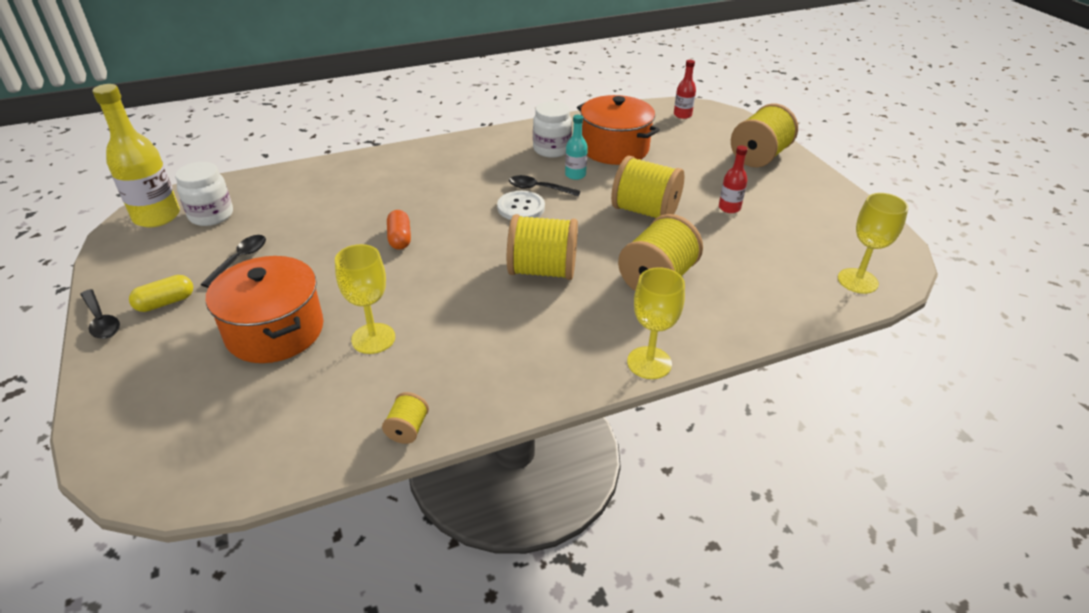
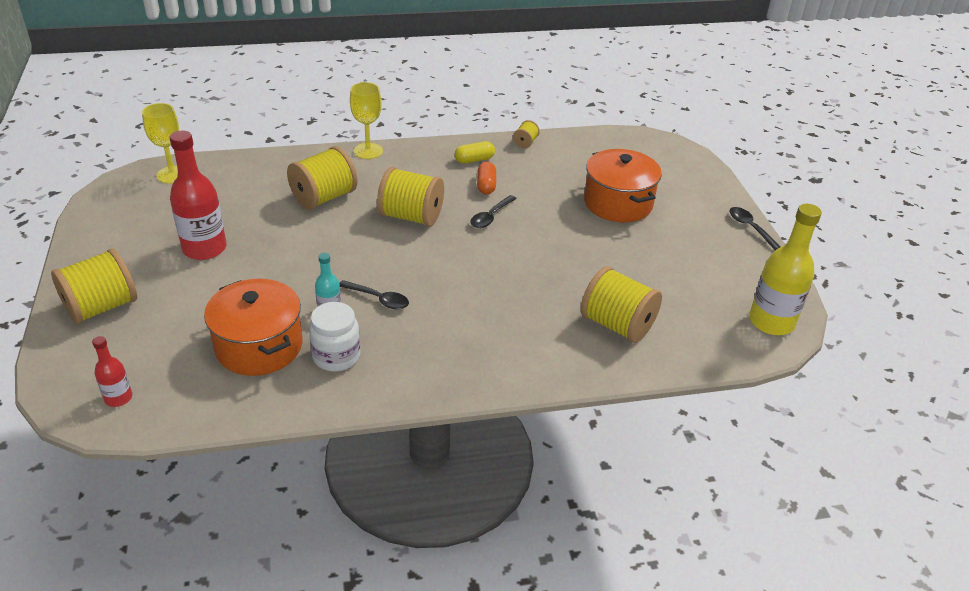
camera: 170 degrees left, 0 degrees up
(165, 302) = (709, 234): yellow capsule -> yellow capsule (474, 160)
(211, 215) = (716, 315): white jar -> none
(240, 260) = (667, 262): black spoon -> black spoon (491, 217)
(373, 338) = (547, 189): yellow goblet -> none
(400, 238) = (527, 262): orange capsule -> orange capsule (486, 185)
(521, 207) = (406, 279): white button -> none
(645, 211) = (288, 257): yellow spool -> yellow spool (617, 325)
(729, 208) = (204, 248): red bottle -> red bottle, size x1.95

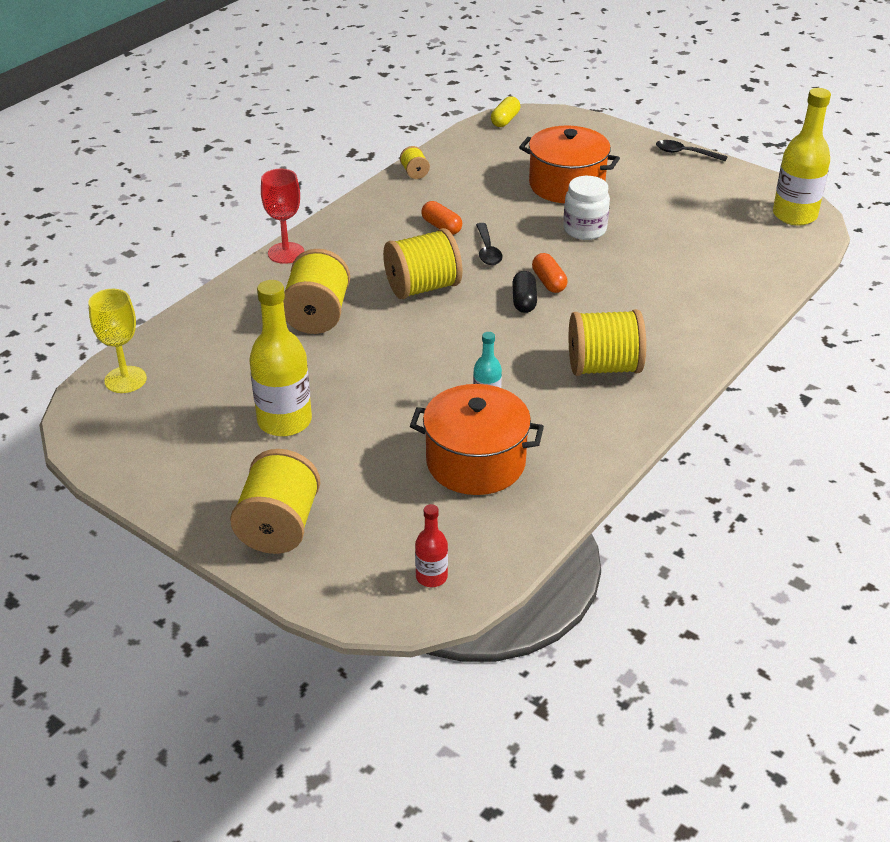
camera: 40 degrees left, 0 degrees up
(204, 248) = (284, 421): red bottle -> yellow bottle
(336, 356) = (549, 428): white jar -> white jar (584, 230)
(368, 151) = (286, 253): yellow goblet -> red goblet
(378, 299) = (508, 367): black spoon -> none
(460, 263) = (524, 301): none -> black capsule
(474, 160) = (395, 210): yellow capsule -> yellow capsule (505, 120)
(497, 260) = (548, 282): none -> orange capsule
(617, 325) = (705, 278): yellow spool -> yellow spool (603, 367)

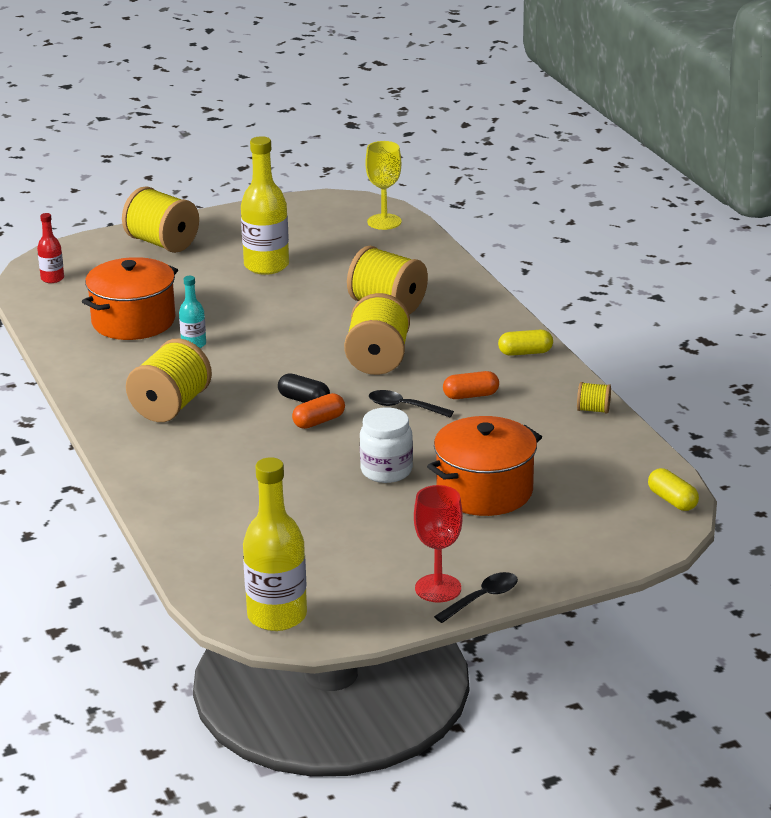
camera: 120 degrees right, 10 degrees down
(286, 253) = (500, 312): red goblet -> red goblet (438, 588)
(350, 222) = (525, 352): none -> yellow capsule
(548, 282) = (319, 421): orange capsule -> orange capsule turned 45 degrees counterclockwise

